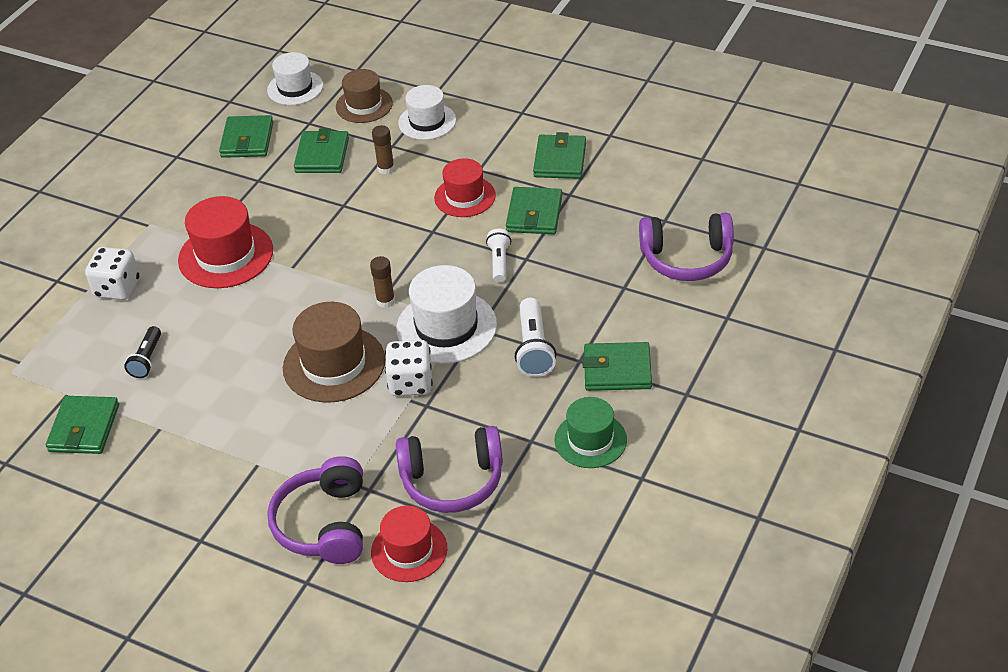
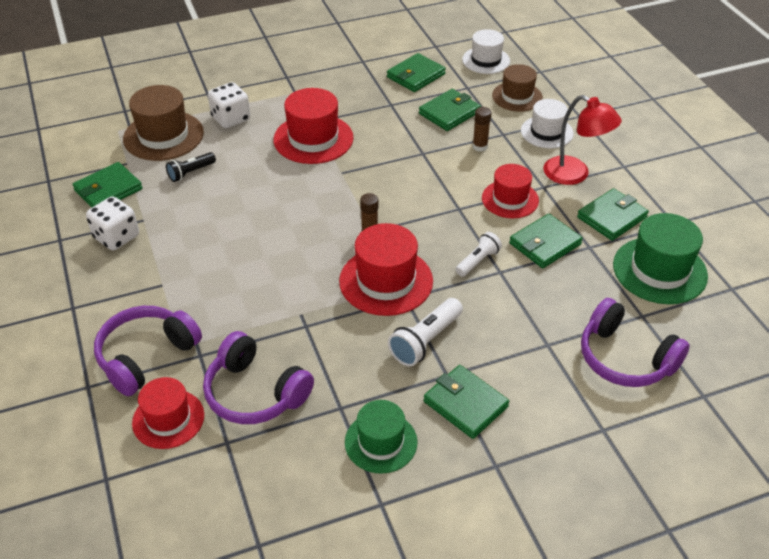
camera: 40 degrees right, 0 degrees up
(334, 364) = (286, 253): brown hat -> brown hat (163, 136)
(411, 383) = (315, 302): white dice -> white dice (116, 237)
(446, 327) = (386, 281): white hat -> red hat
(492, 144) = (574, 175): none -> red lamp
(639, 178) = (659, 270): none -> green hat

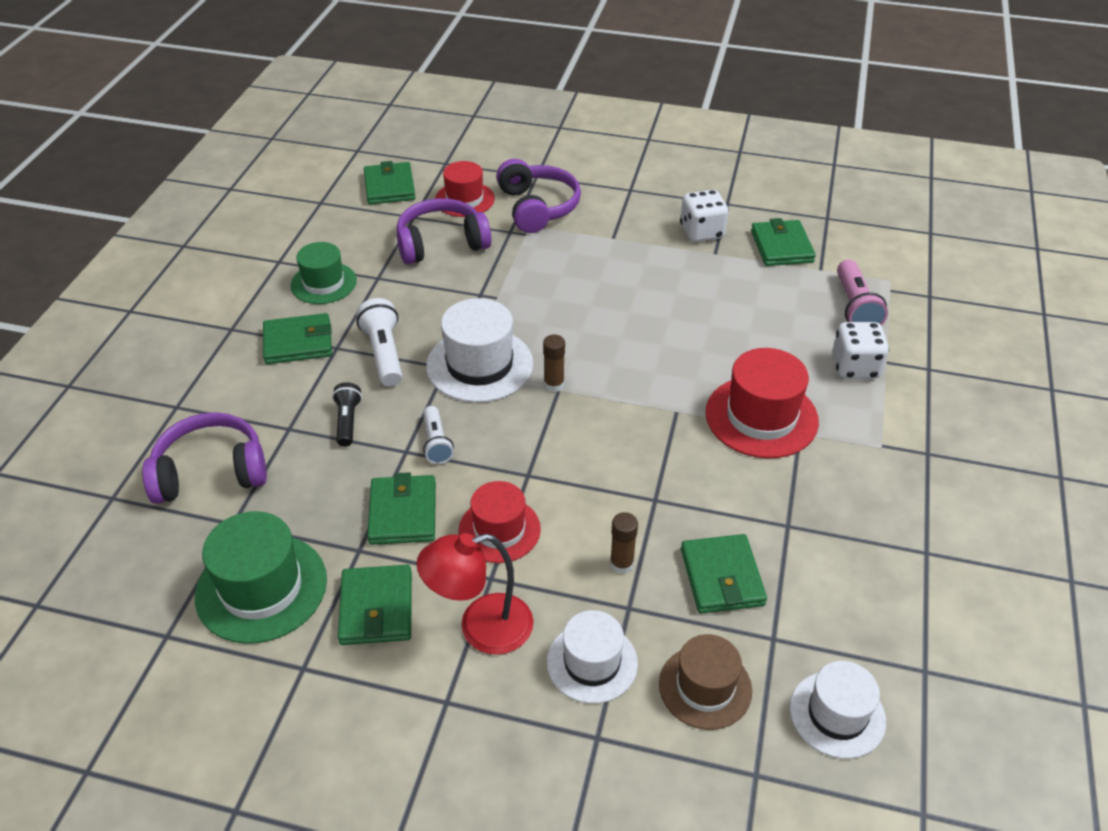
camera: 125 degrees right, 0 degrees up
(163, 136) = (855, 307): brown hat -> pink flashlight
(190, 172) = (768, 304): black flashlight -> black flashlight (348, 421)
(386, 281) = (479, 365): red hat -> white hat
(416, 76) = (845, 593): green wallet -> green wallet (389, 187)

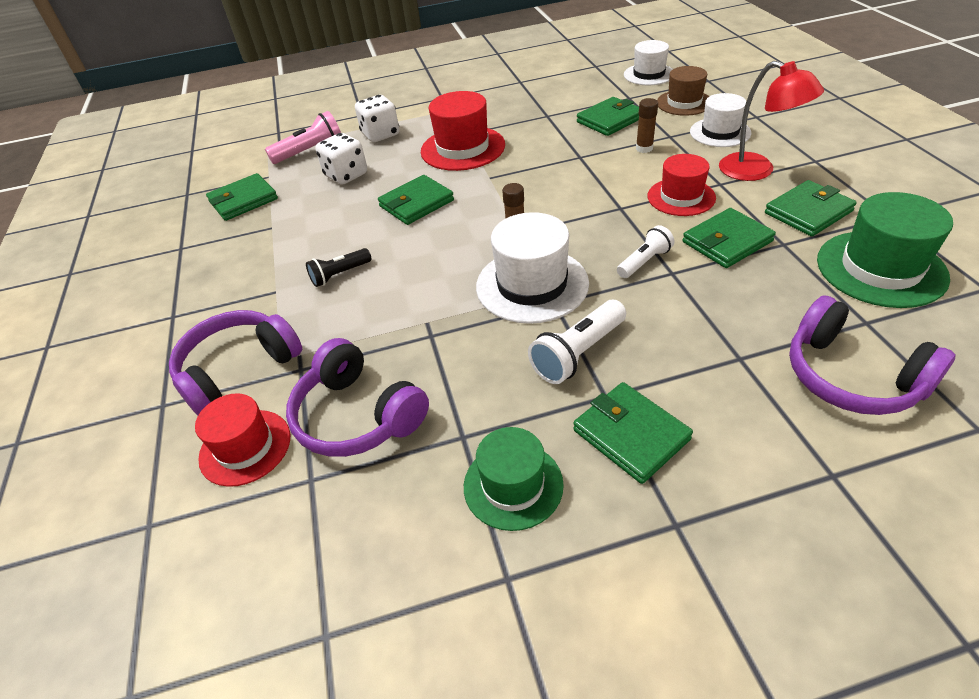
camera: 115 degrees left, 0 degrees up
(348, 421) = (684, 324): black flashlight -> black flashlight (339, 275)
(389, 187) = (242, 559): green wallet -> green wallet (416, 203)
(701, 232) = (239, 245): white dice -> white dice (346, 175)

